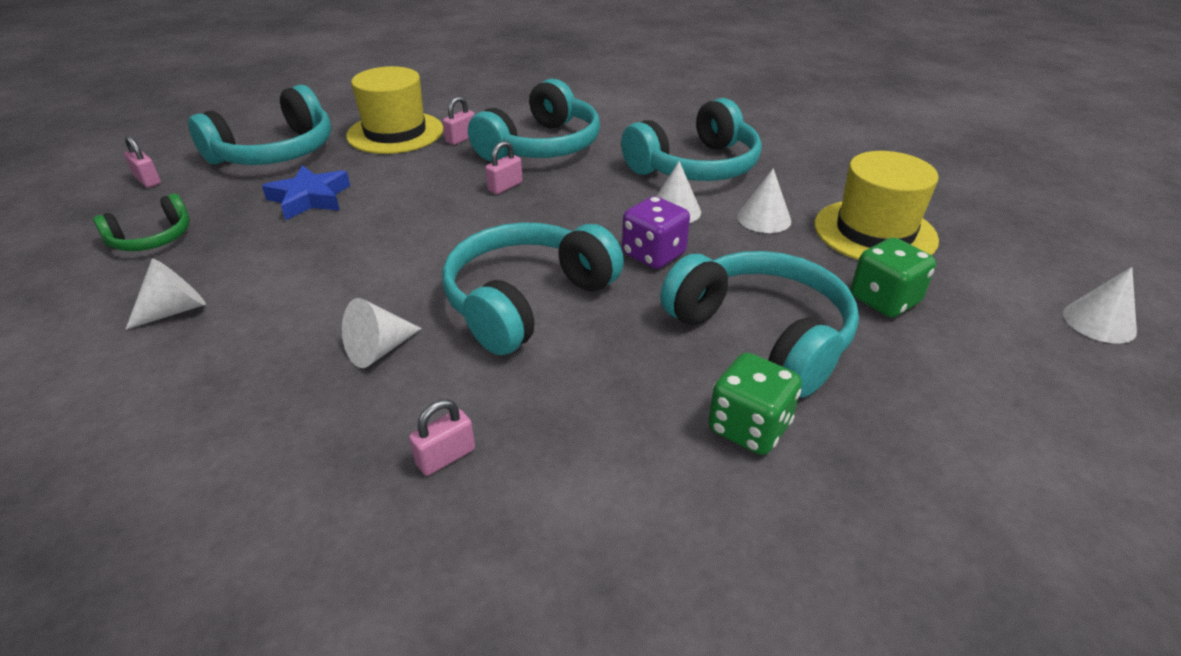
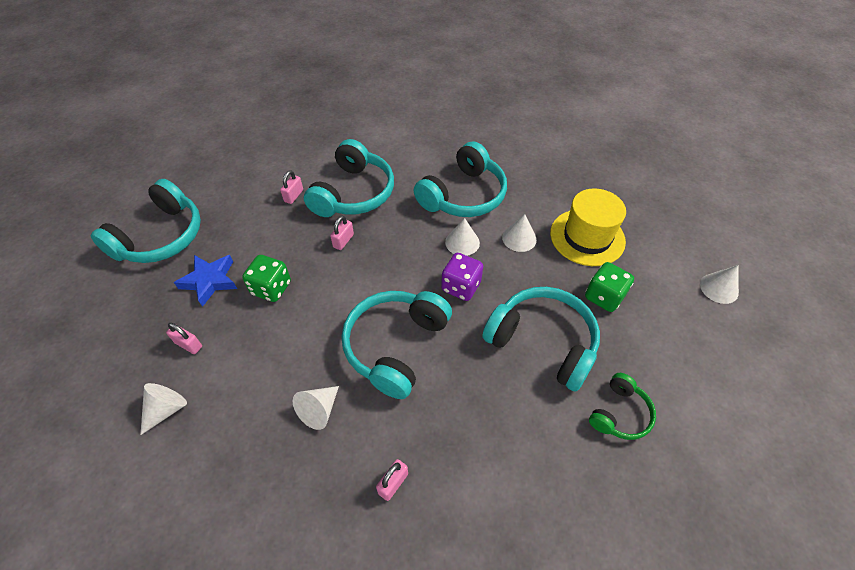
camera: 15 degrees left, 15 degrees up
(148, 180) = (76, 287): pink padlock -> pink padlock (188, 344)
(152, 239) = (113, 346): green headphones -> green headphones (619, 413)
(395, 133) = (242, 198): yellow hat -> none
(749, 427) = (553, 416): green dice -> green dice (271, 288)

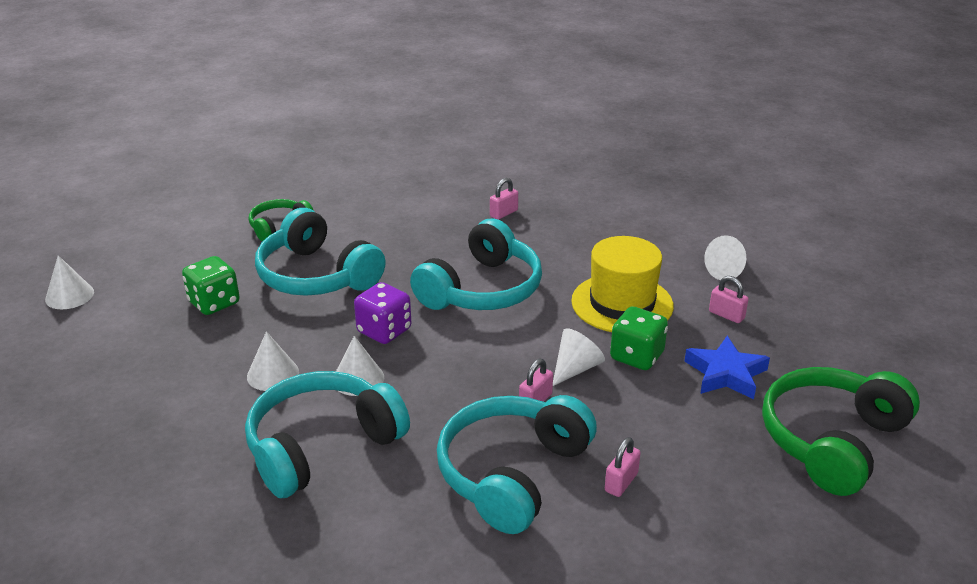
camera: 170 degrees left, 20 degrees down
(160, 237) = (832, 441): turquoise headphones -> green headphones
(319, 410) = (569, 255): white cone -> white cone (575, 368)
(587, 237) = (175, 364): yellow hat -> yellow hat (622, 303)

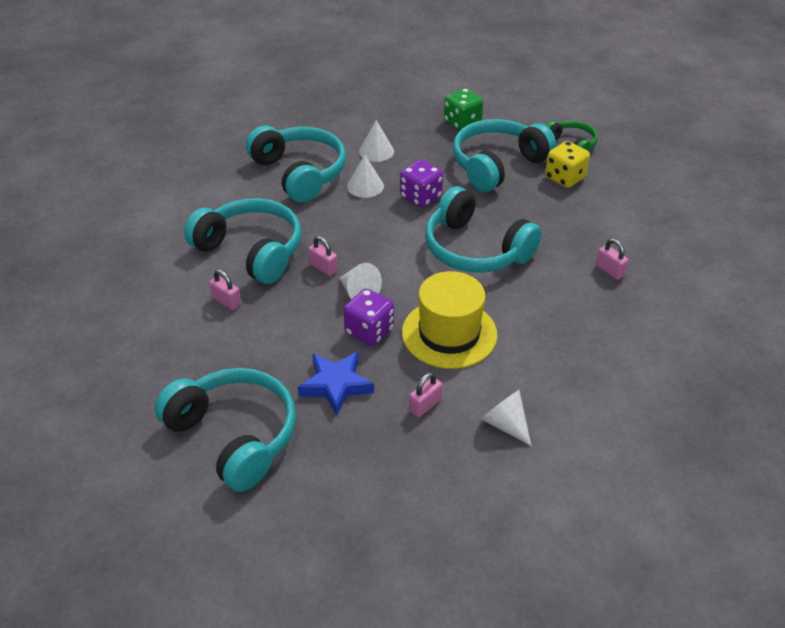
camera: 95 degrees right, 10 degrees up
(69, 295) = (474, 69): white cone -> none
(347, 232) = (564, 178): none -> yellow dice
(636, 356) = (369, 331): green dice -> purple dice
(832, 441) = (234, 436): green headphones -> turquoise headphones

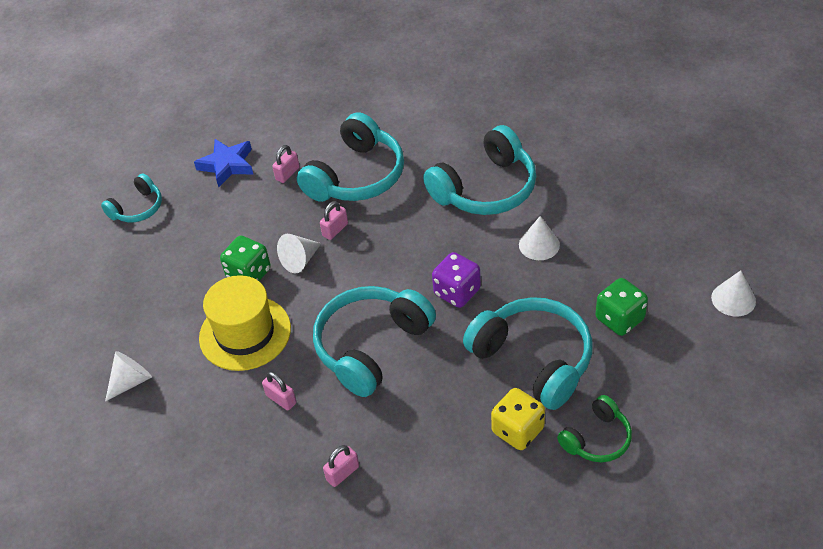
camera: 90 degrees right, 5 degrees up
(234, 436) = (137, 208): turquoise headphones -> turquoise headphones, size x0.54
(336, 385) = (185, 260): blue star -> blue star (227, 165)
(365, 186) = (470, 243): white cone -> white cone (733, 299)
(369, 331) = (249, 274): purple dice -> green dice
(425, 405) = (157, 322): pink padlock -> pink padlock (281, 399)

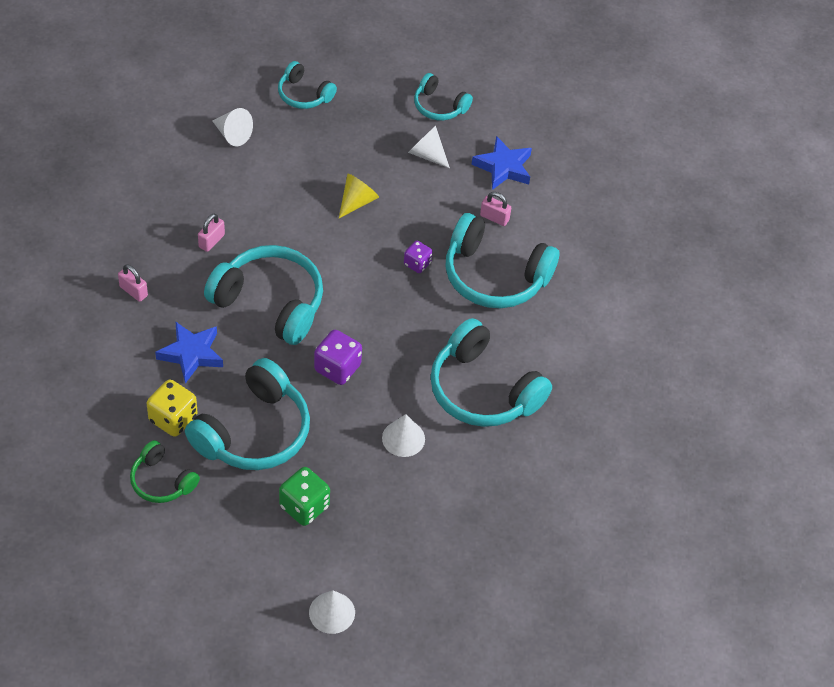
camera: 75 degrees right, 5 degrees up
(90, 317) = (304, 94): none -> turquoise headphones
(245, 333) = (286, 207): yellow hat -> none
(249, 274) = (357, 202): green dice -> yellow cone
(300, 260) = (376, 239): white cone -> white cone (427, 154)
(335, 230) = (417, 264): pink padlock -> purple dice
(433, 415) = (191, 354): none -> blue star

